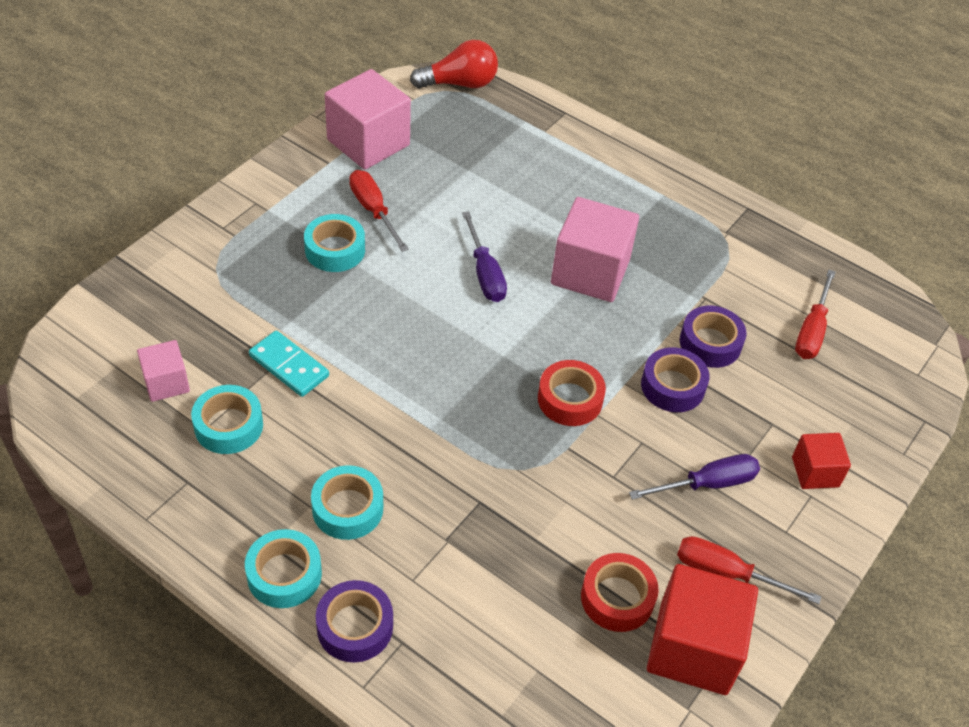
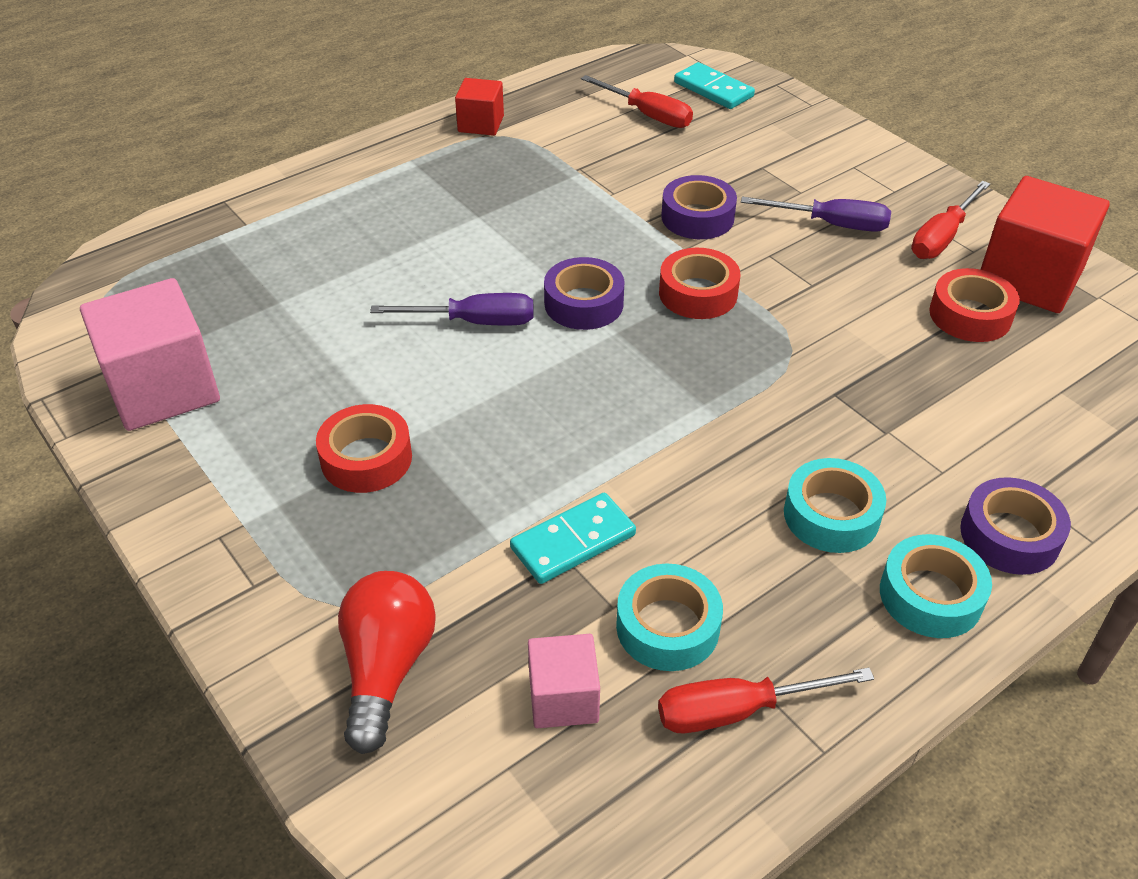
camera: 70 degrees left, 5 degrees down
(335, 250) = (366, 458): turquoise tape -> red tape
(373, 211) = (308, 406): red screwdriver -> red screwdriver (738, 710)
(460, 83) = (101, 278): red light bulb -> red light bulb (386, 668)
(590, 272) = (508, 238): pink cube -> none
(707, 484) = (831, 224): purple screwdriver -> purple screwdriver turned 105 degrees clockwise
(710, 343) = (644, 179): purple tape -> purple tape (584, 303)
(815, 472) = (826, 157): red cube -> red cube (481, 124)
(884, 372) = (713, 89): none -> turquoise domino

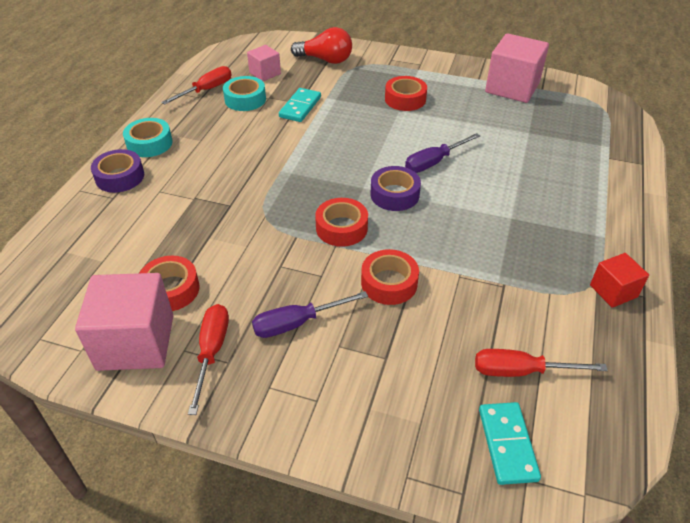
camera: 145 degrees right, 0 degrees up
(386, 668) = (326, 60): red light bulb -> red light bulb turned 45 degrees counterclockwise
(697, 217) = (389, 283): purple tape -> red tape
(713, 89) = (507, 444): turquoise domino -> turquoise domino turned 75 degrees clockwise
(831, 515) = (203, 154): turquoise tape -> none
(1029, 278) = (136, 342): red cube -> pink cube

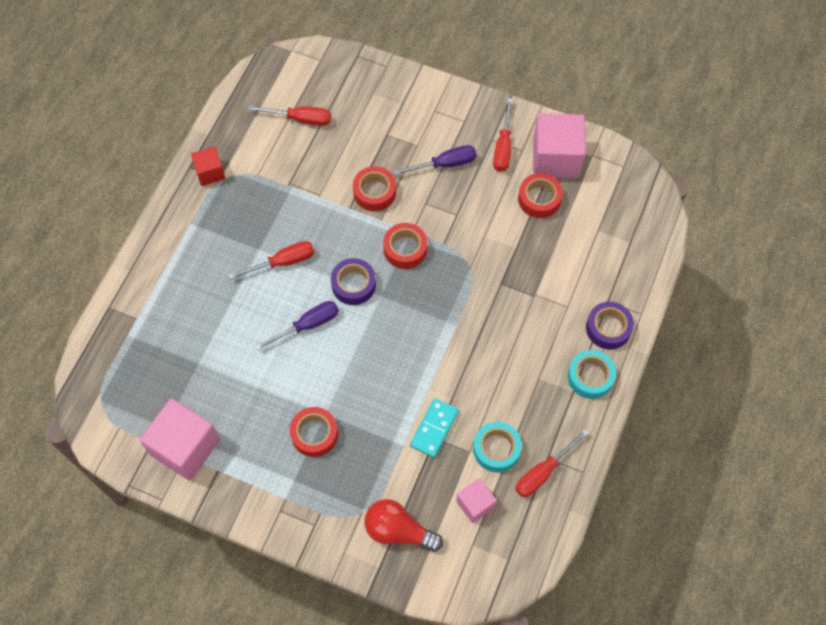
camera: 175 degrees left, 20 degrees up
(479, 208) = (282, 262): none -> red screwdriver
(507, 444) = (325, 77): turquoise domino -> none

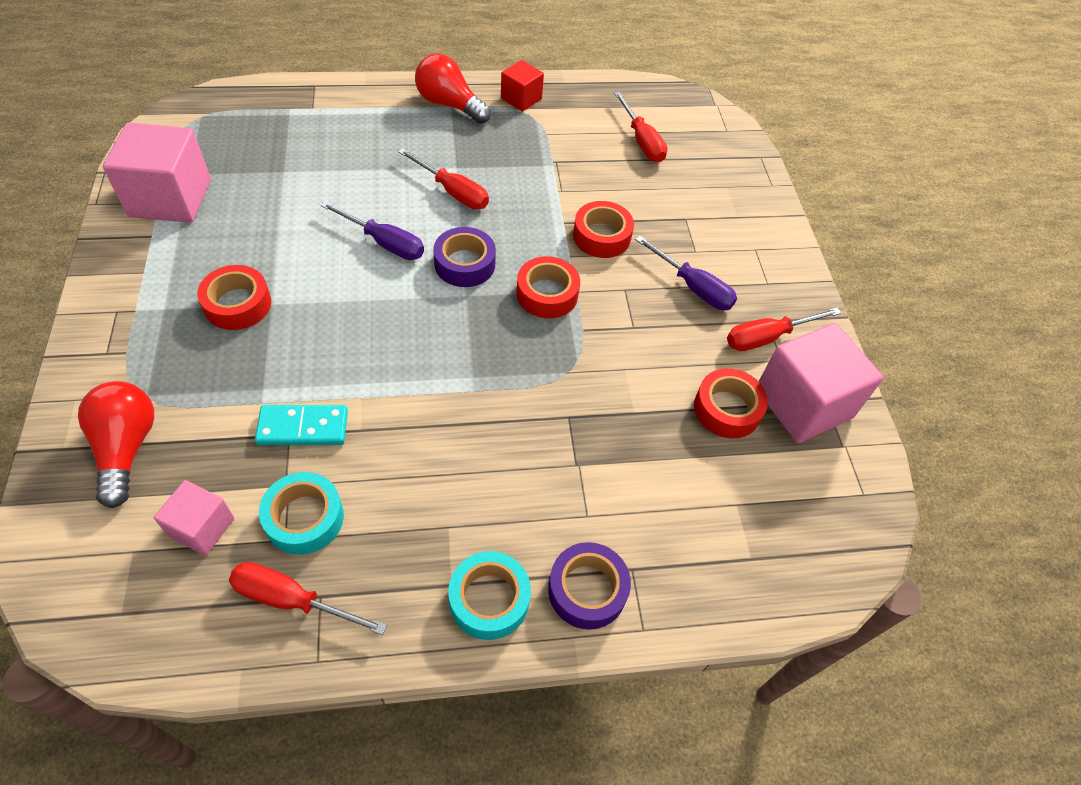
camera: 55 degrees right, 10 degrees down
(188, 223) = (449, 105): none -> red light bulb

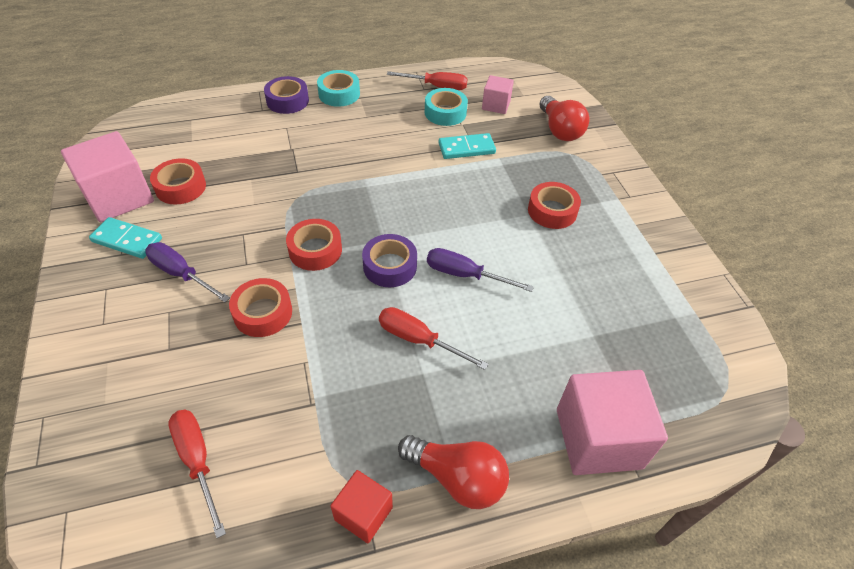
camera: 175 degrees right, 5 degrees down
(170, 198) = (669, 289): pink cube -> pink cube (598, 438)
(767, 337) = (127, 240): red screwdriver -> turquoise domino

